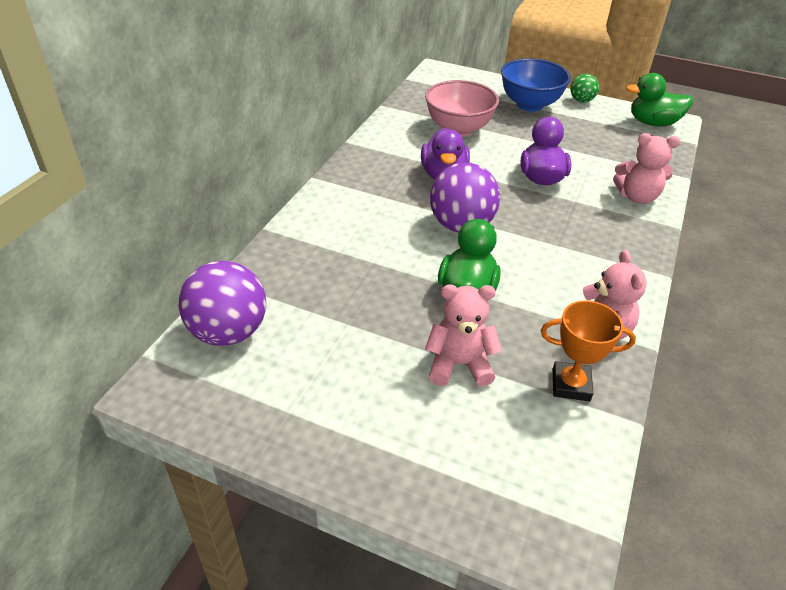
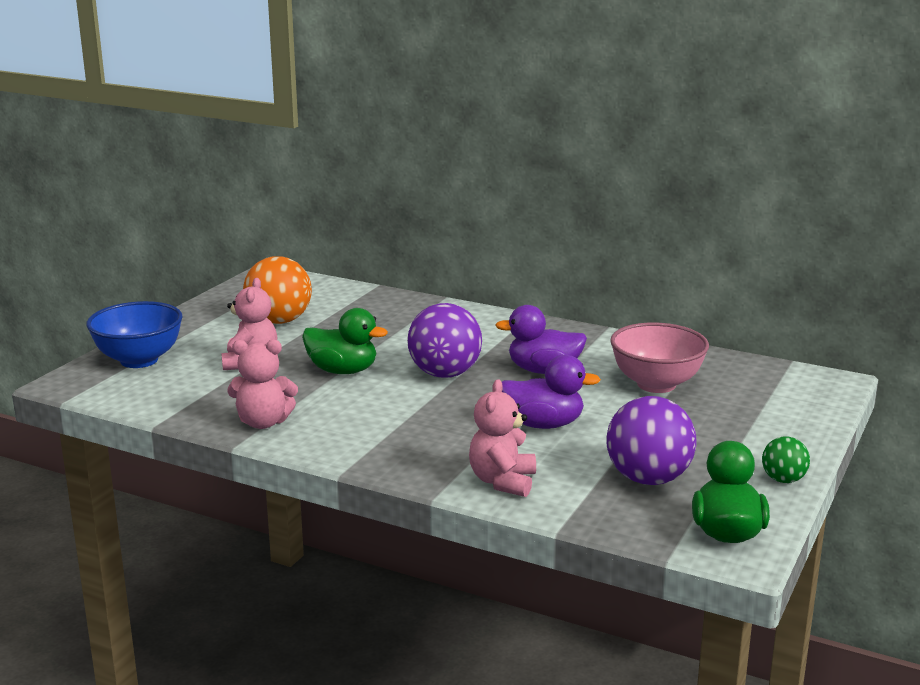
camera: 95 degrees right, 20 degrees down
(228, 332) = (316, 290): purple ball -> purple ball (648, 479)
(333, 355) = (279, 321): none -> orange ball
(530, 104) = (749, 437): blue bowl -> blue bowl (139, 360)
(571, 385) = (208, 403): orange trophy -> none

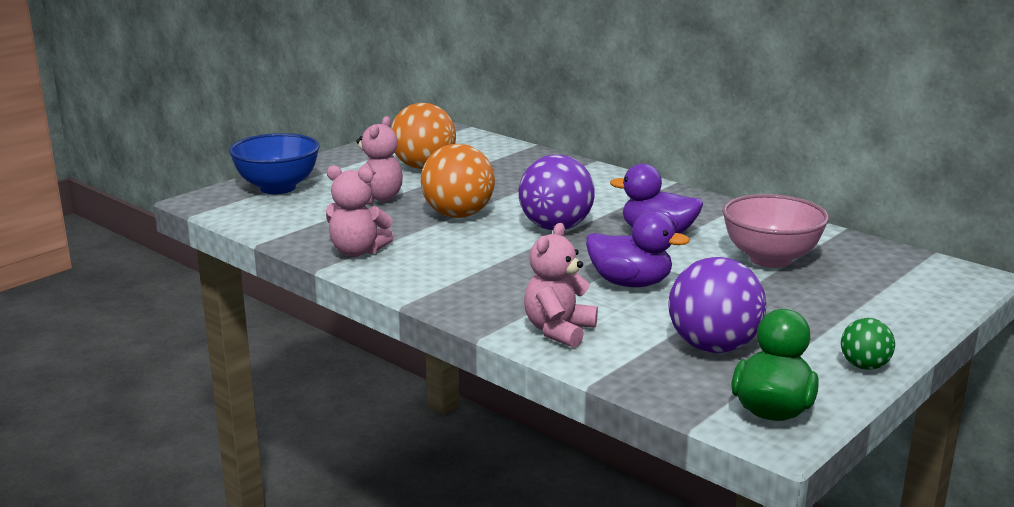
camera: 15 degrees right, 0 degrees up
(342, 371) = (458, 215): green duck -> orange ball

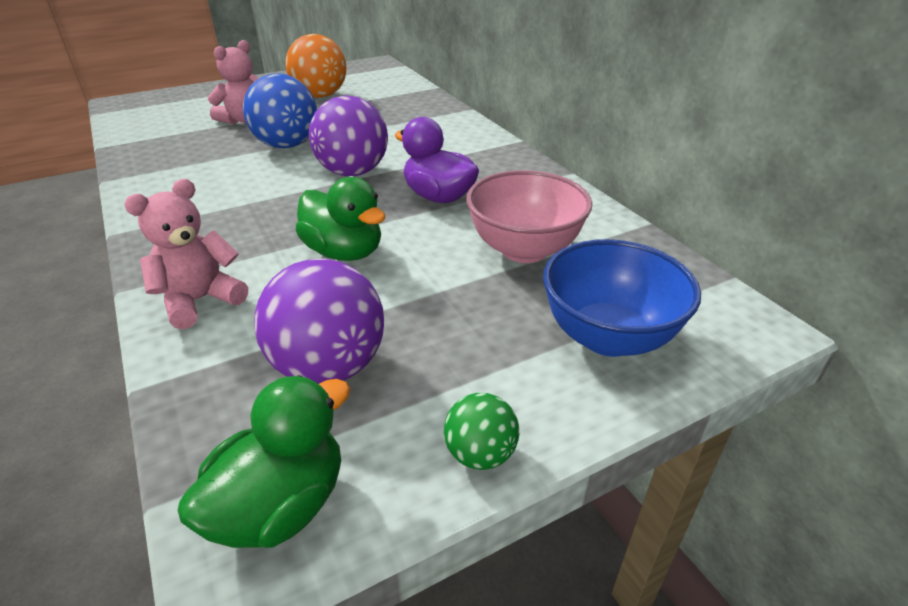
camera: 20 degrees right, 15 degrees up
(278, 188) = (187, 99): blue bowl -> blue bowl (608, 337)
(357, 252) = (157, 168): pink teddy bear -> none
(458, 215) = (287, 145): orange ball -> blue ball
(630, 283) = (344, 252): purple duck -> green duck

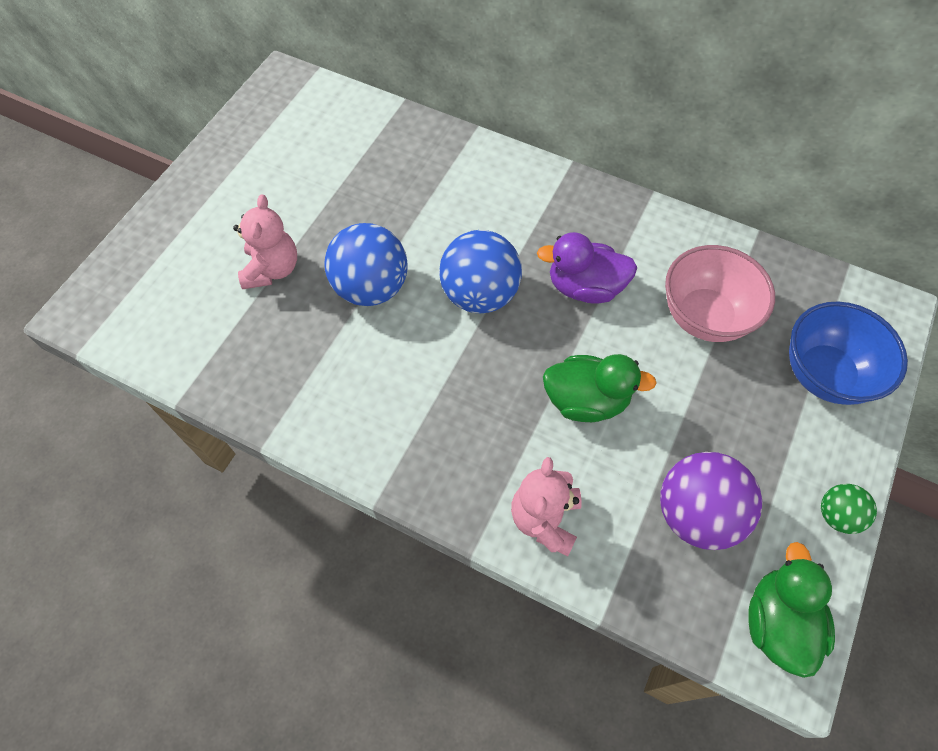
camera: 35 degrees left, 25 degrees up
(320, 96) = (299, 180): orange ball -> none
(352, 172) = (480, 294): purple ball -> blue ball

